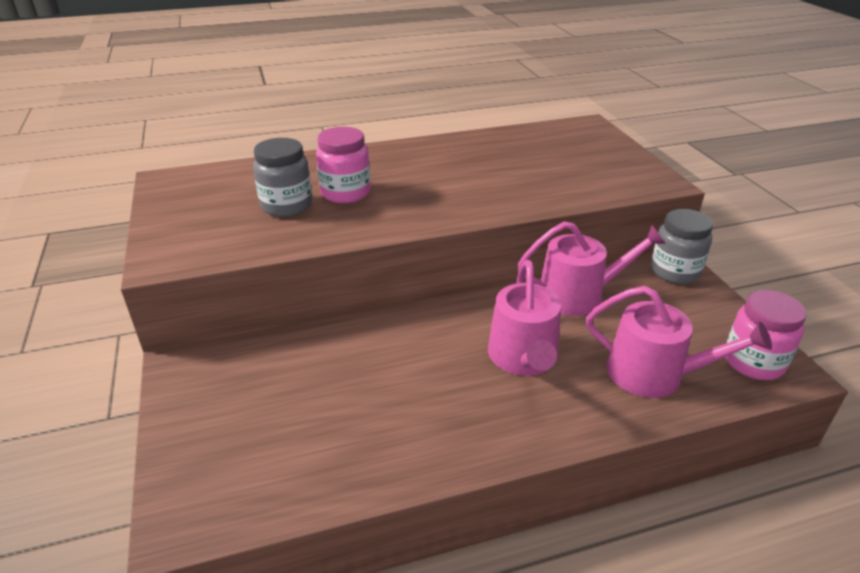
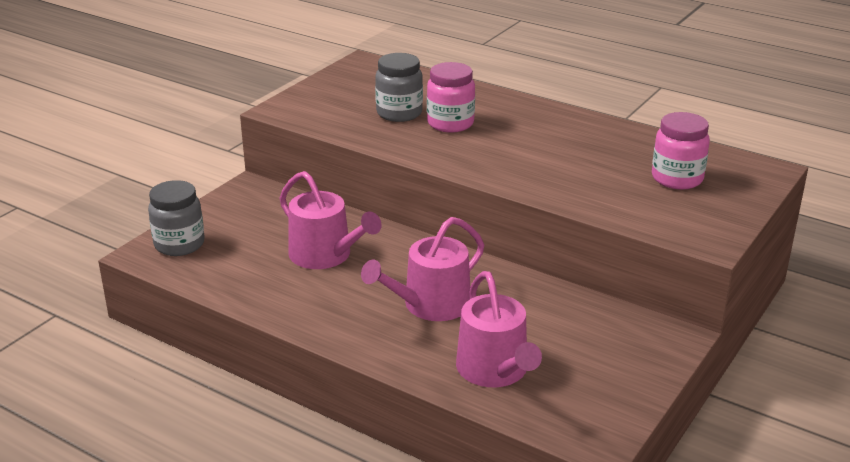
camera: 50 degrees right, 5 degrees down
(579, 295) = (548, 300): pink watering can -> pink watering can (326, 255)
(674, 271) = (665, 336): grey jar -> grey jar (179, 244)
(753, 362) = (584, 417): pink jar -> pink jar (677, 179)

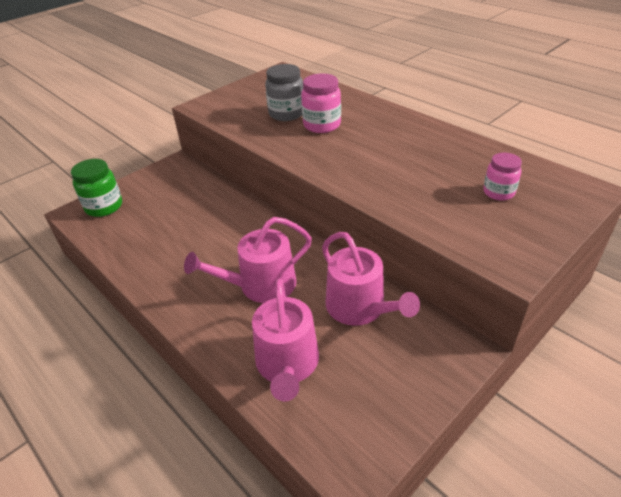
camera: 15 degrees right, 10 degrees up
(179, 244) = (104, 207): grey jar -> green jar
(326, 255) = (202, 227): pink watering can -> pink watering can (360, 308)
(677, 179) = (498, 192): pink jar -> pink jar, size x0.66

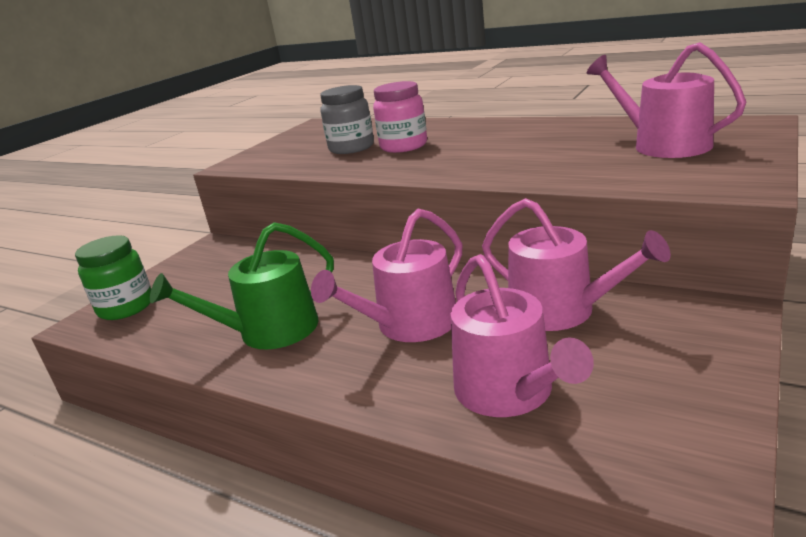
camera: 15 degrees left, 15 degrees down
(176, 260) = (268, 331): none -> green watering can
(498, 192) = (662, 145): pink jar -> pink watering can

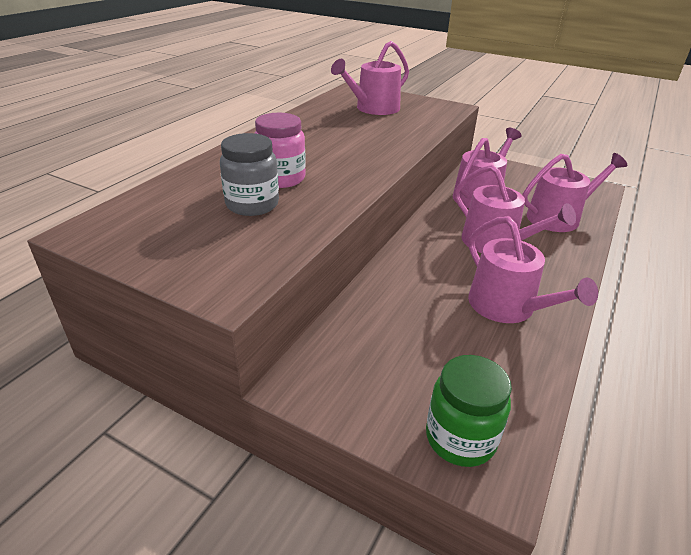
camera: 95 degrees left, 10 degrees up
(268, 331) = (507, 307): green watering can -> pink watering can

